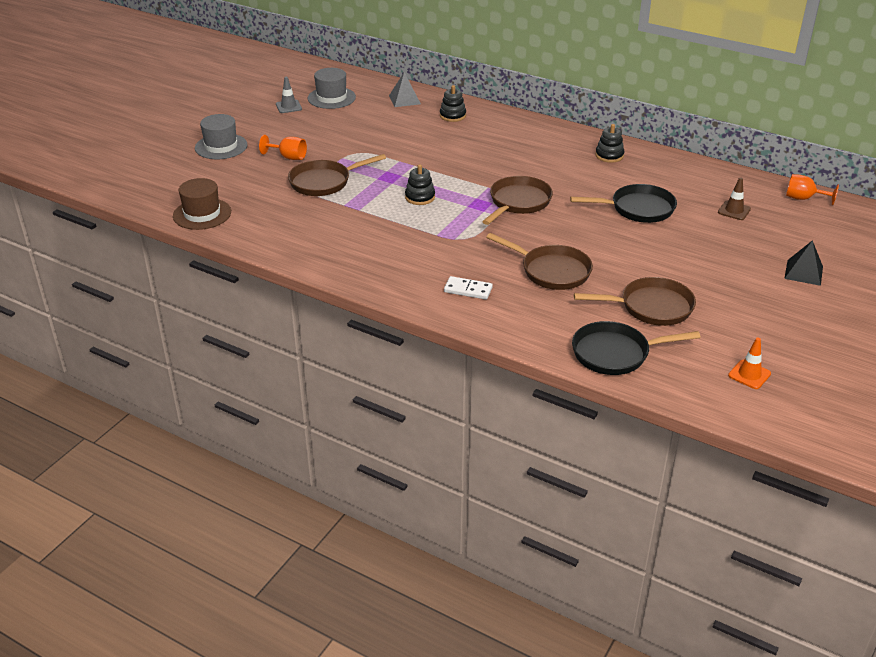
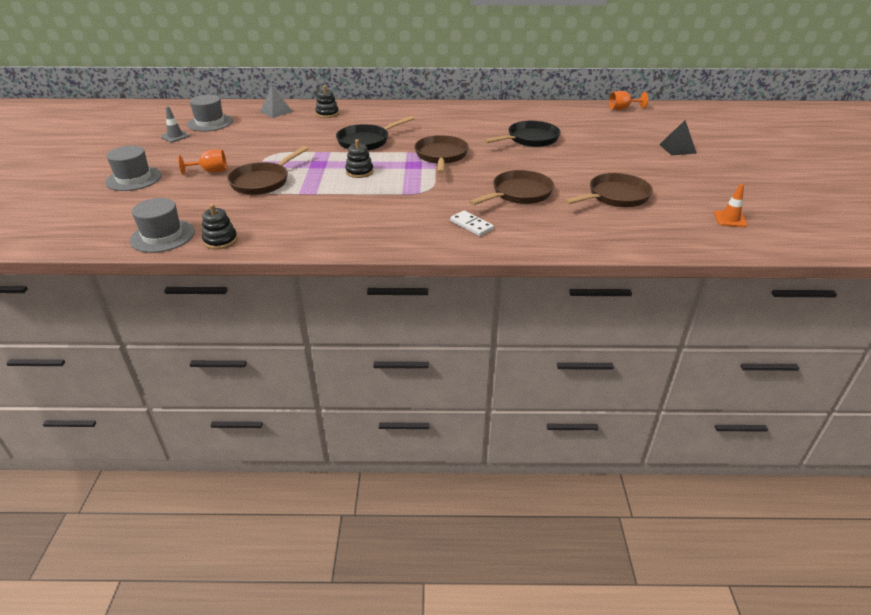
camera: 30 degrees left, 0 degrees up
(202, 214) = (162, 236): brown hat -> grey hat
(468, 290) = (471, 225): white domino -> white domino turned 60 degrees clockwise
(551, 271) = (519, 194): brown pan -> brown pan turned 45 degrees counterclockwise
(609, 155) = (472, 113): black stacking toy -> black stacking toy (220, 240)
(615, 353) = (631, 235): black pan -> black pan (366, 141)
(734, 211) = (591, 125): brown traffic cone -> none

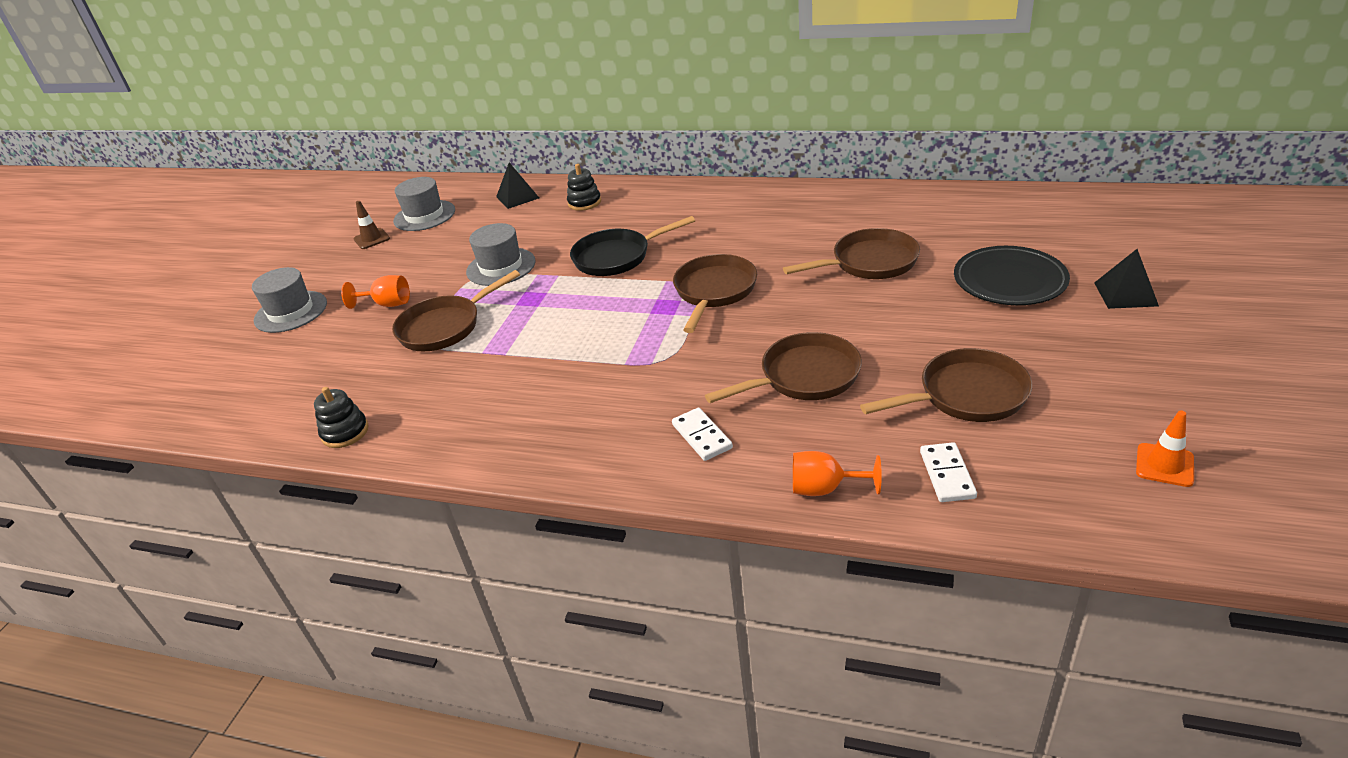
camera: 20 degrees right, 0 degrees up
(162, 236) = (280, 417): grey hat -> grey hat (501, 267)
(175, 136) = (372, 239): grey traffic cone -> brown traffic cone
(276, 111) = (517, 197): grey pyramid -> black pyramid
(359, 172) = (582, 316): black stacking toy -> none
(530, 139) = (869, 263): black pan -> brown pan
(613, 145) = (1009, 280): none -> black plate
(622, 109) = (1057, 201): orange goblet -> orange goblet (825, 489)
(622, 231) = (947, 475): none -> white domino

